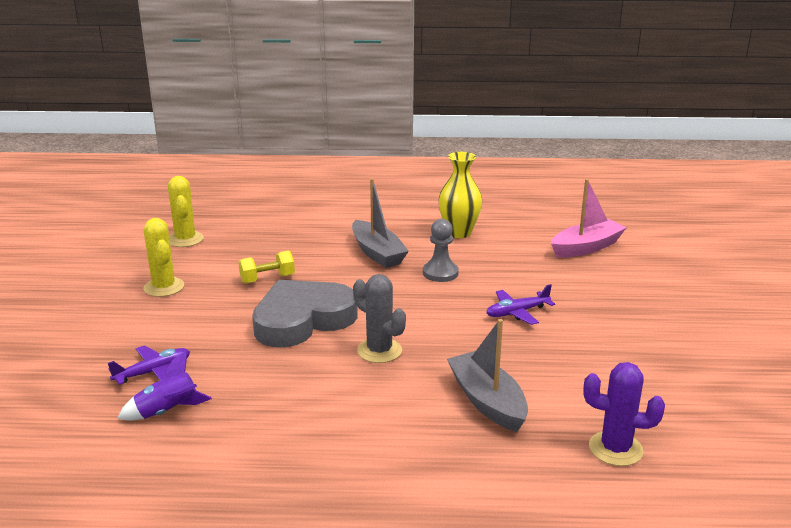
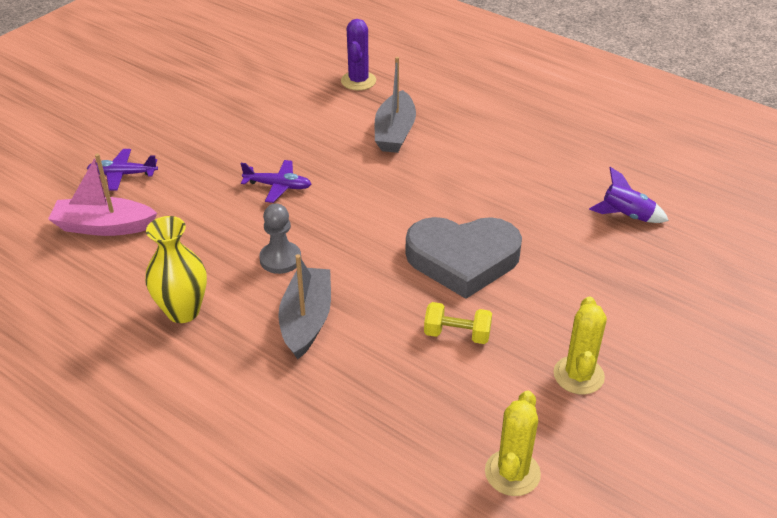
camera: 145 degrees left, 15 degrees up
(153, 372) = (626, 258): purple plane -> purple plane (122, 174)
(379, 351) = (427, 199): grey cactus -> none
(615, 449) = (358, 81): purple cactus -> purple cactus turned 45 degrees clockwise

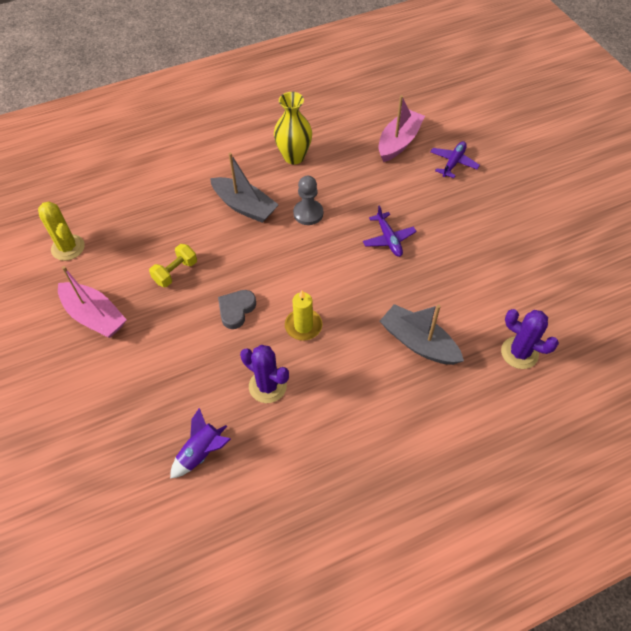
camera: 120 degrees right, 15 degrees up
(278, 186) = (389, 239): purple plane -> purple plane turned 60 degrees counterclockwise
(439, 205) = (303, 326): none -> yellow candle
(463, 259) = (236, 310): grey heart -> grey heart, size x0.48
(525, 203) = (267, 386): none -> purple cactus
(578, 375) = (94, 316): yellow cactus -> pink boat

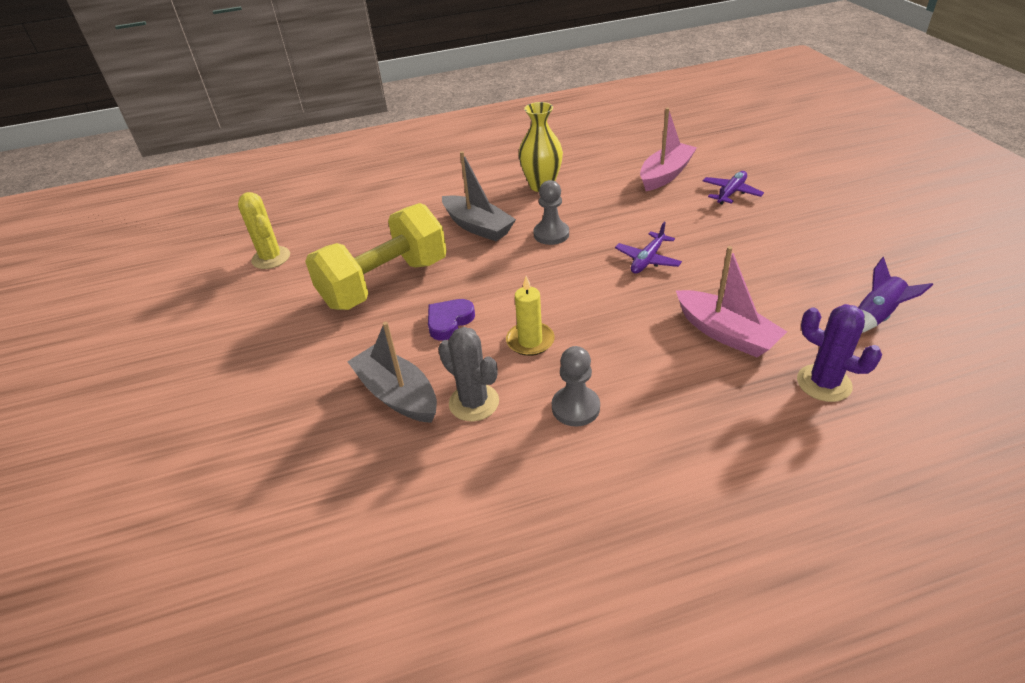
camera: 10 degrees right, 15 degrees down
(94, 316) = (280, 321): pink boat -> pink boat (725, 333)
(175, 272) = (385, 283): yellow dumbbell -> yellow dumbbell, size x2.30
(201, 452) = (372, 473): purple rocket -> purple rocket (876, 316)
(236, 310) = (449, 322): grey heart -> purple heart
(267, 386) = (474, 402): purple cactus -> grey cactus
(344, 385) = (575, 407): none -> grey pawn
(389, 239) = (647, 260): purple plane -> purple plane turned 45 degrees clockwise
(418, 343) = (681, 365): grey boat -> grey boat (397, 394)

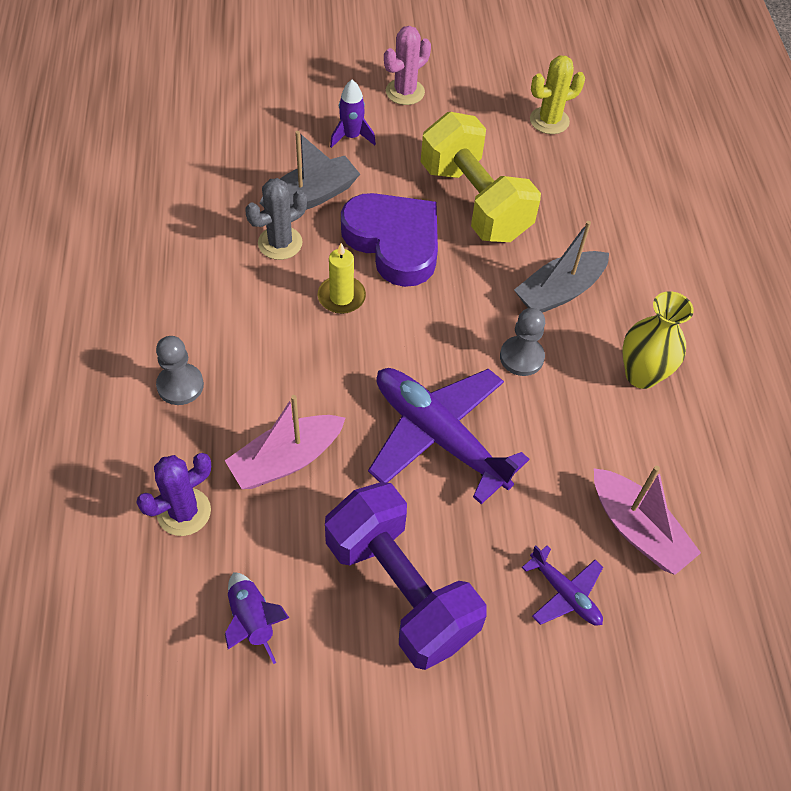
camera: 95 degrees right, 15 degrees up
(221, 357) = (405, 92): none -> pink cactus
(297, 384) = (351, 137): none -> purple rocket
(449, 322) = (394, 242): purple heart -> purple heart, size x2.09
(575, 407) = (243, 309): grey pawn -> grey pawn (180, 385)
(647, 260) = (438, 436): purple plane -> purple plane, size x2.05
(786, 253) = (400, 589): none -> purple dumbbell

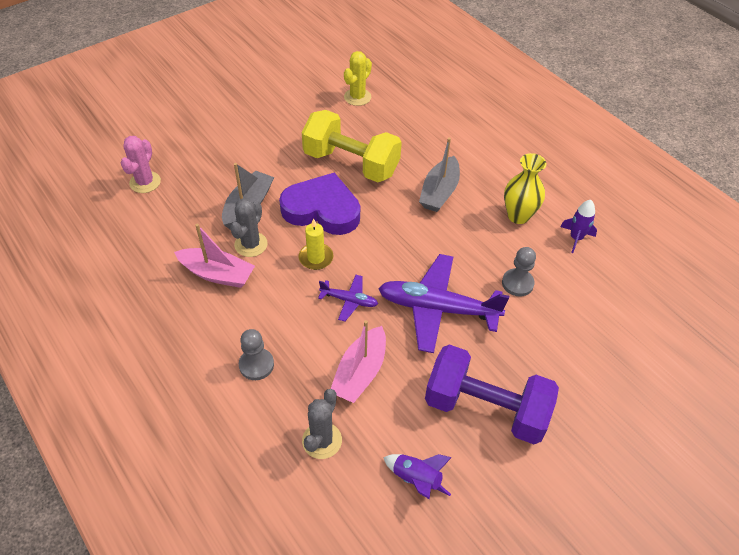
camera: 30 degrees left, 5 degrees down
(184, 512) = (322, 440): purple cactus -> grey cactus
(351, 137) = (245, 159): purple rocket -> purple rocket (576, 238)
(405, 92) = (257, 117): pink cactus -> pink cactus (145, 182)
(521, 357) = (448, 239): grey pawn -> grey pawn (517, 283)
(565, 593) = (572, 357): purple plane -> purple plane (349, 300)
(637, 529) = (581, 300): pink boat -> pink boat (217, 274)

